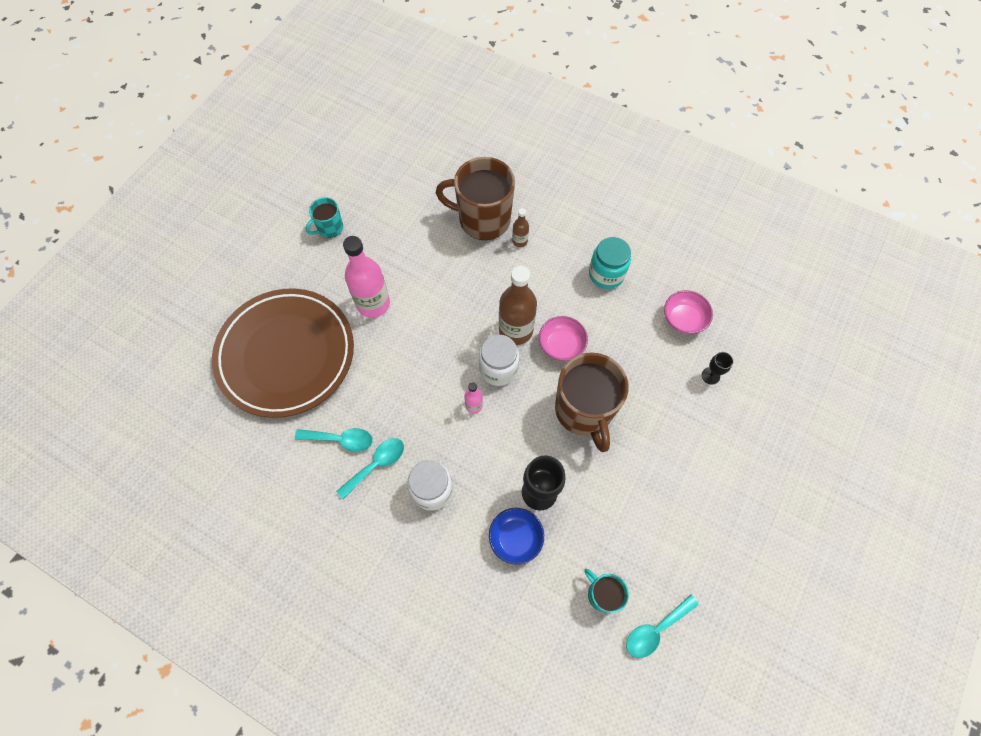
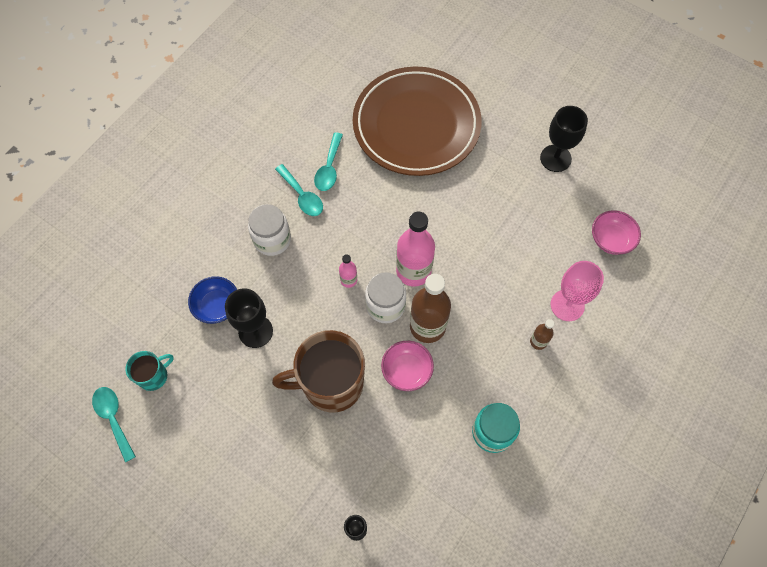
camera: 95 degrees right, 0 degrees up
(329, 228) = (555, 158): turquoise mug -> black goblet
(373, 303) = (466, 196): pink bottle -> pink bottle (413, 271)
(483, 219) = (567, 305): brown mug -> pink goblet
(683, 319) = (429, 512): pink bowl -> pink bowl (611, 239)

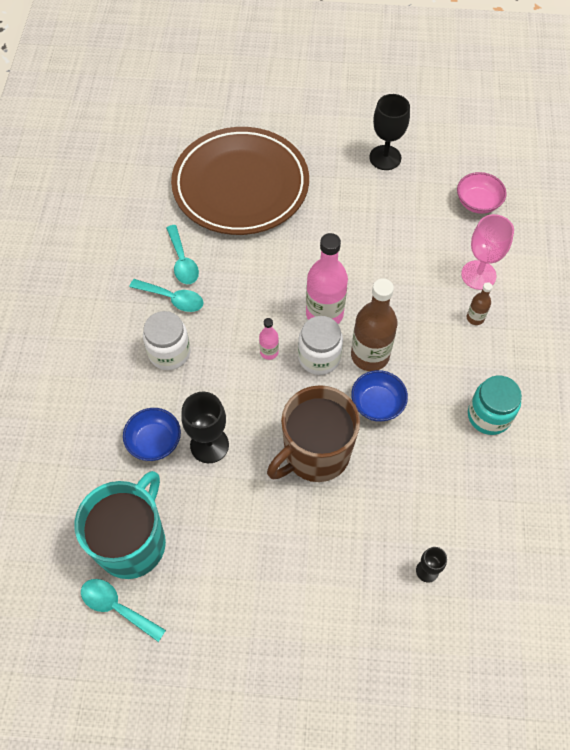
camera: 30 degrees left, 5 degrees down
(154, 376) = (132, 542): turquoise mug -> turquoise mug, size x2.00
(406, 370) = (377, 404): pink bowl -> blue bowl

